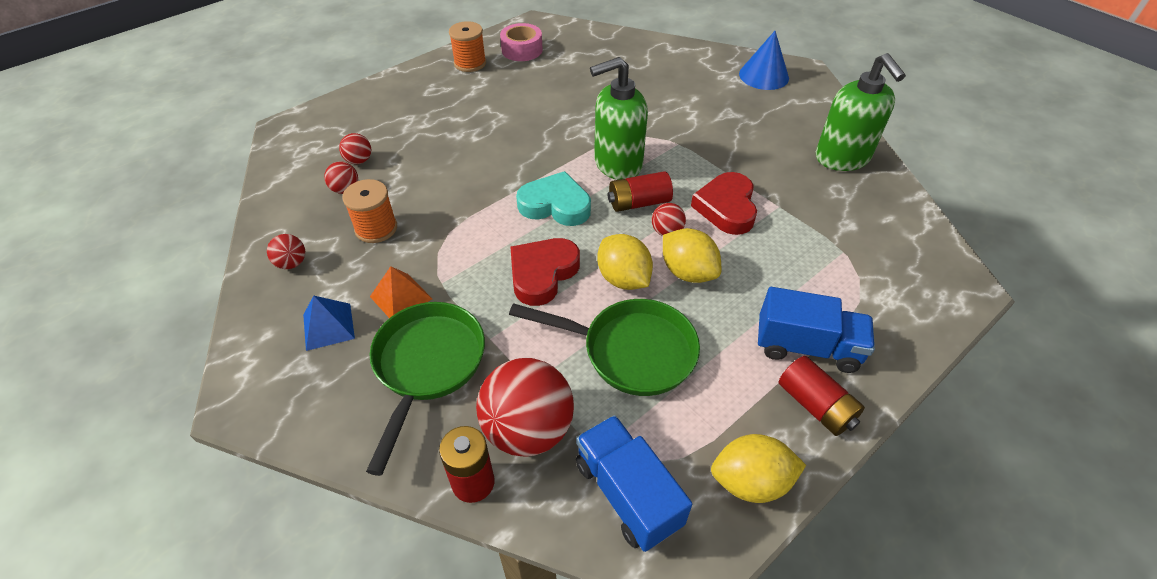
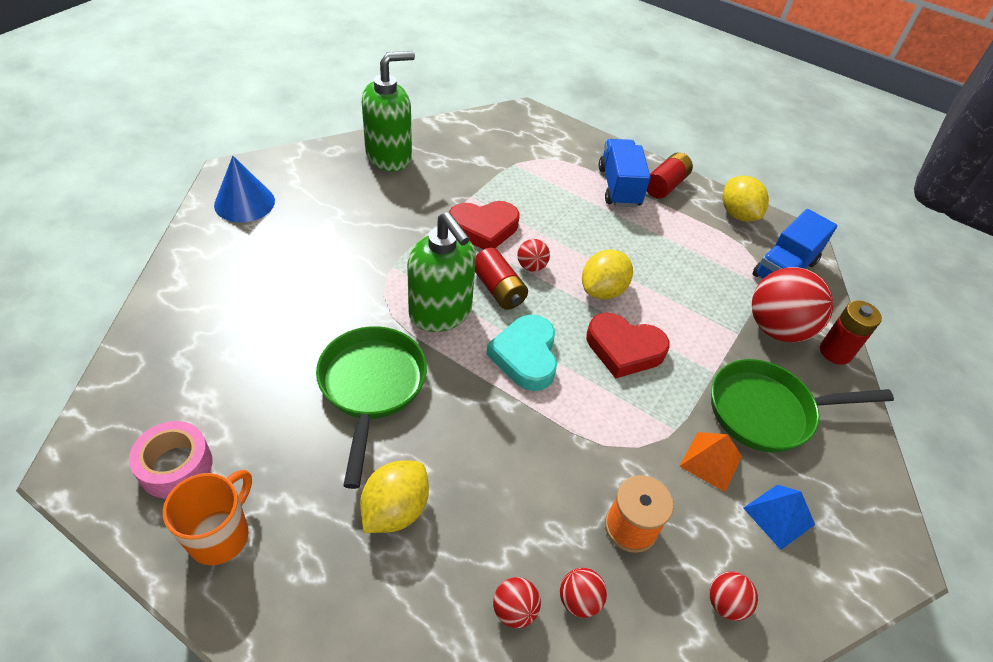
camera: 110 degrees left, 0 degrees up
(470, 63) = (220, 535): orange spool -> orange mug
(630, 351) = (675, 278): green pan -> green pan (371, 387)
(688, 272) = (576, 250): yellow lemon -> yellow lemon (395, 510)

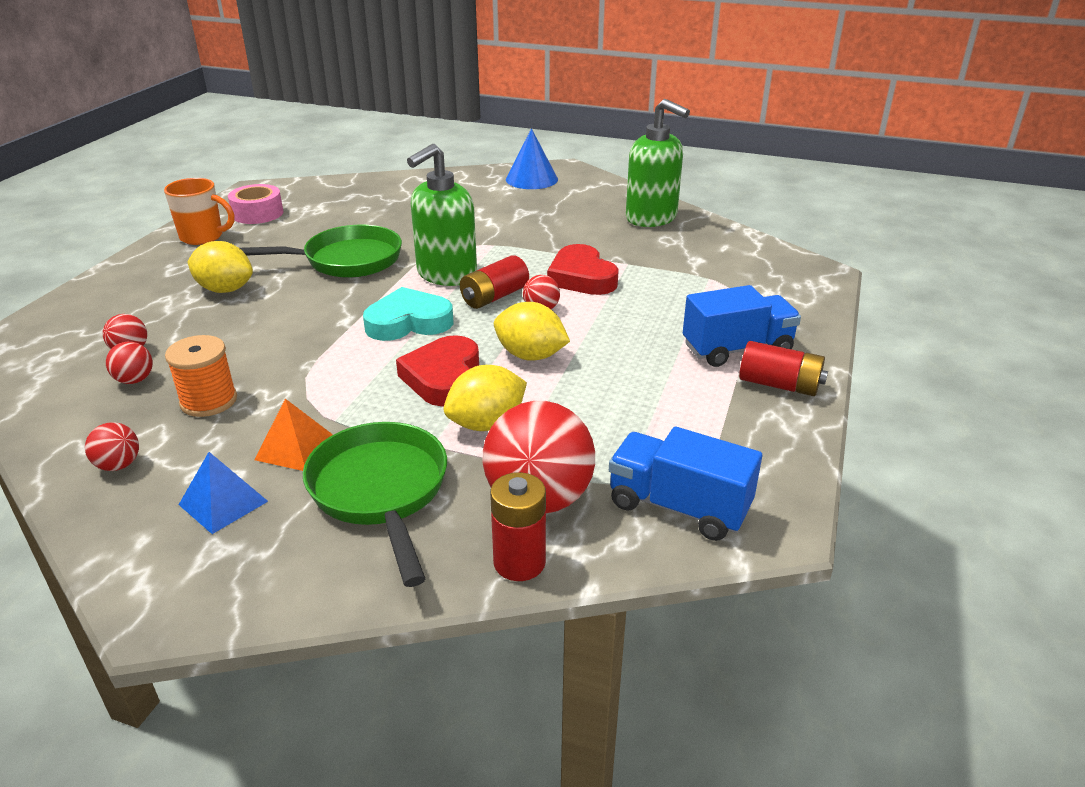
camera: 80 degrees right, 15 degrees down
(738, 214) = (775, 455): yellow lemon -> yellow lemon (486, 424)

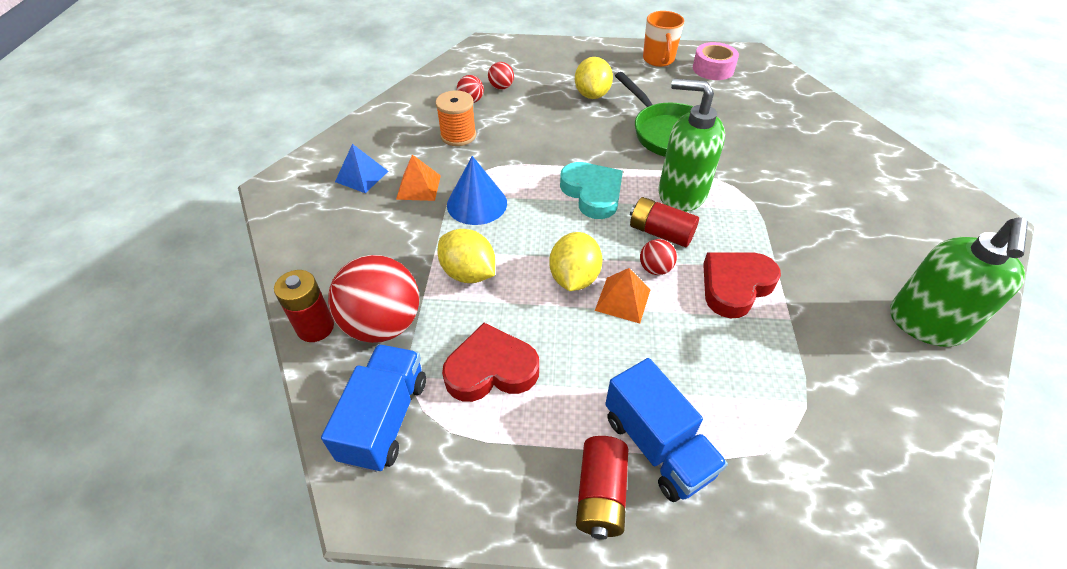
camera: 75 degrees right, 15 degrees up
(119, 465) = (389, 127): red ball -> none
(381, 492) = (380, 239): green pan -> none
(443, 377) = (522, 233): red heart -> red heart (491, 369)
(531, 179) = (933, 202): blue cone -> blue cone (477, 203)
(572, 334) = (623, 299): none -> orange pyramid

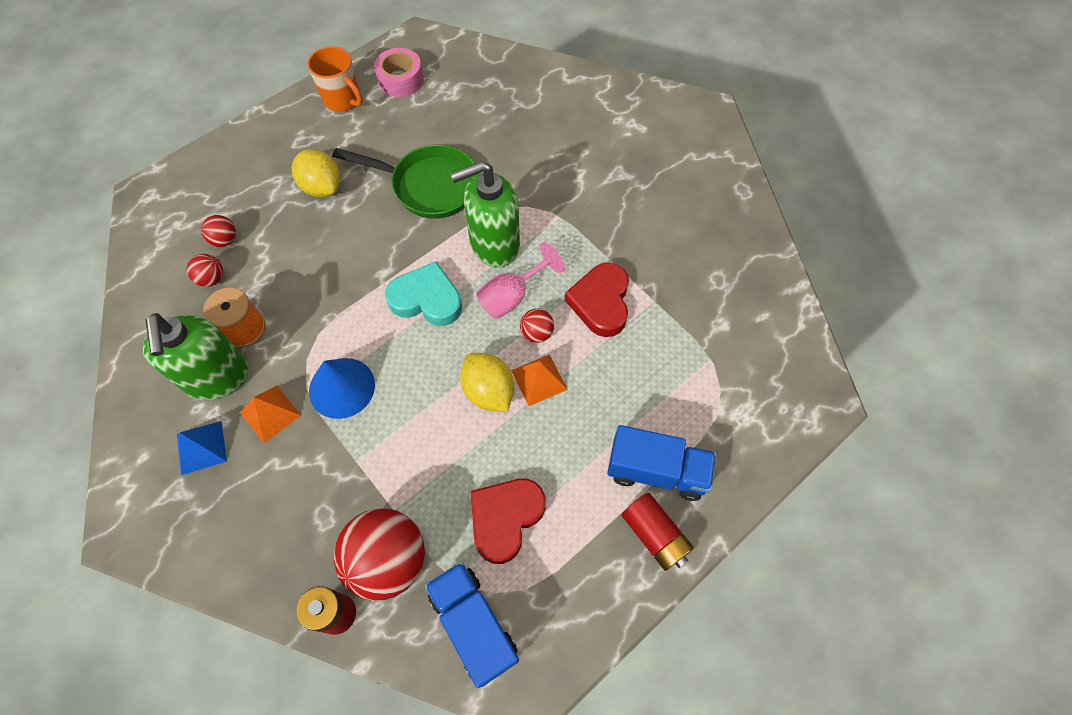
camera: 45 degrees left, 15 degrees up
(468, 273) = (405, 457): yellow lemon -> none
(660, 233) = (512, 296): red battery -> pink goblet
(926, 324) = (730, 237): green soap dispenser -> green soap dispenser (217, 377)

